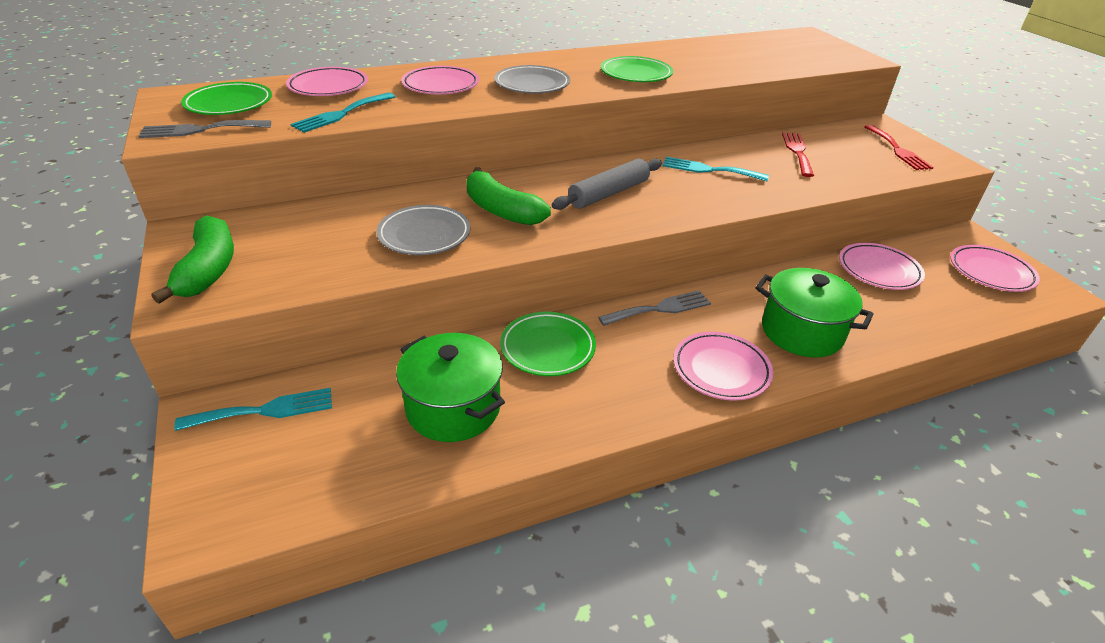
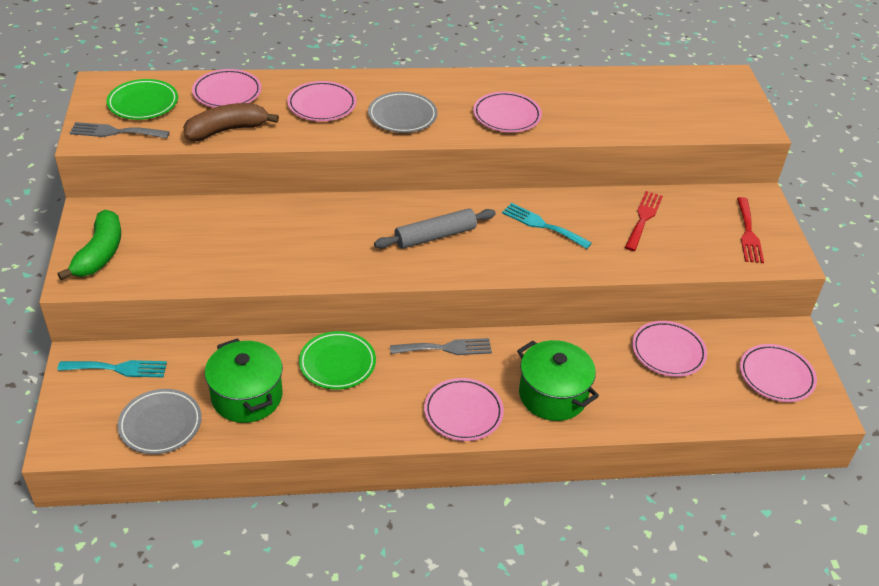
camera: 15 degrees right, 5 degrees up
(341, 114) = (226, 130): turquoise fork -> brown banana
(424, 235) = (265, 251): grey plate -> grey plate (160, 424)
(501, 210) = (336, 238): green banana -> none
(636, 74) = (507, 116): green plate -> pink plate

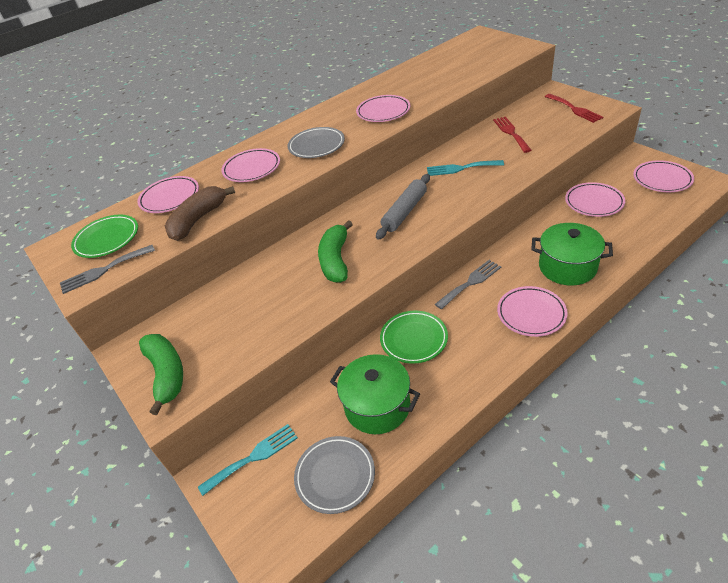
camera: 25 degrees left, 0 degrees up
(323, 243) = (336, 260): none -> green banana

